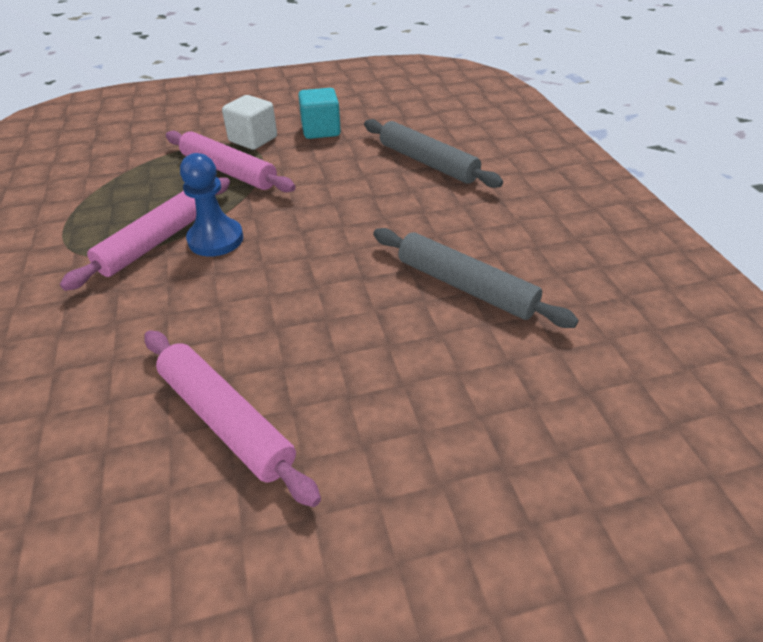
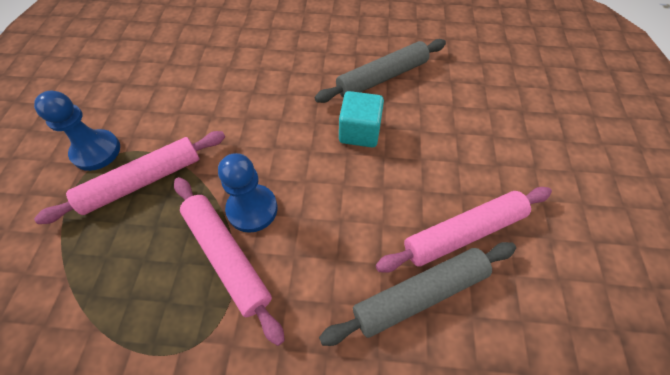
camera: 70 degrees left, 15 degrees up
(253, 139) = (96, 151): white cube -> blue pawn
(321, 130) = (124, 98): turquoise cube -> turquoise cube (359, 132)
(427, 162) = (229, 49): grey rolling pin -> grey rolling pin (419, 294)

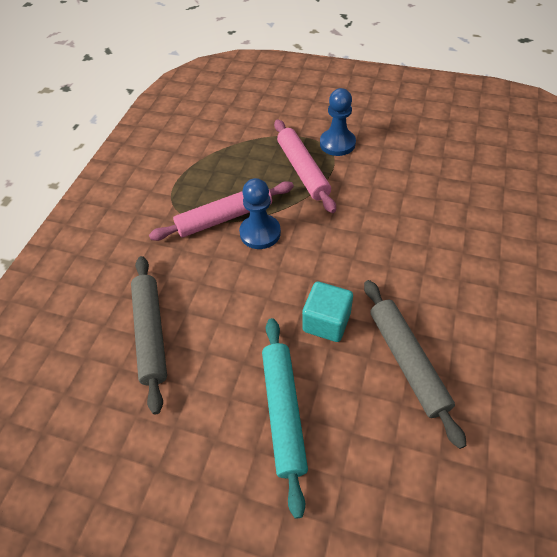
camera: 105 degrees right, 5 degrees down
(456, 150) = (284, 412): none -> turquoise rolling pin
(463, 233) = (189, 385): pink rolling pin -> none

